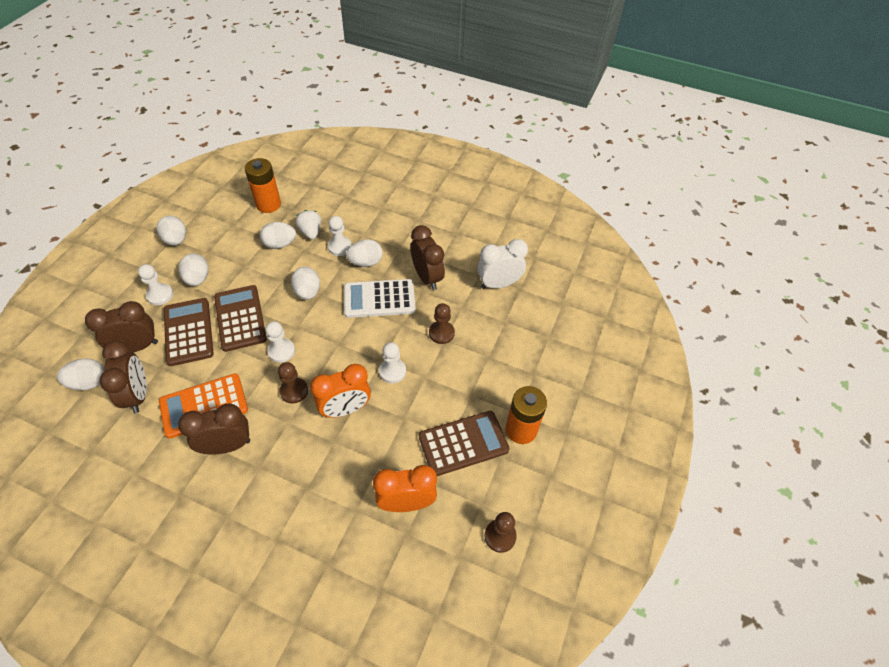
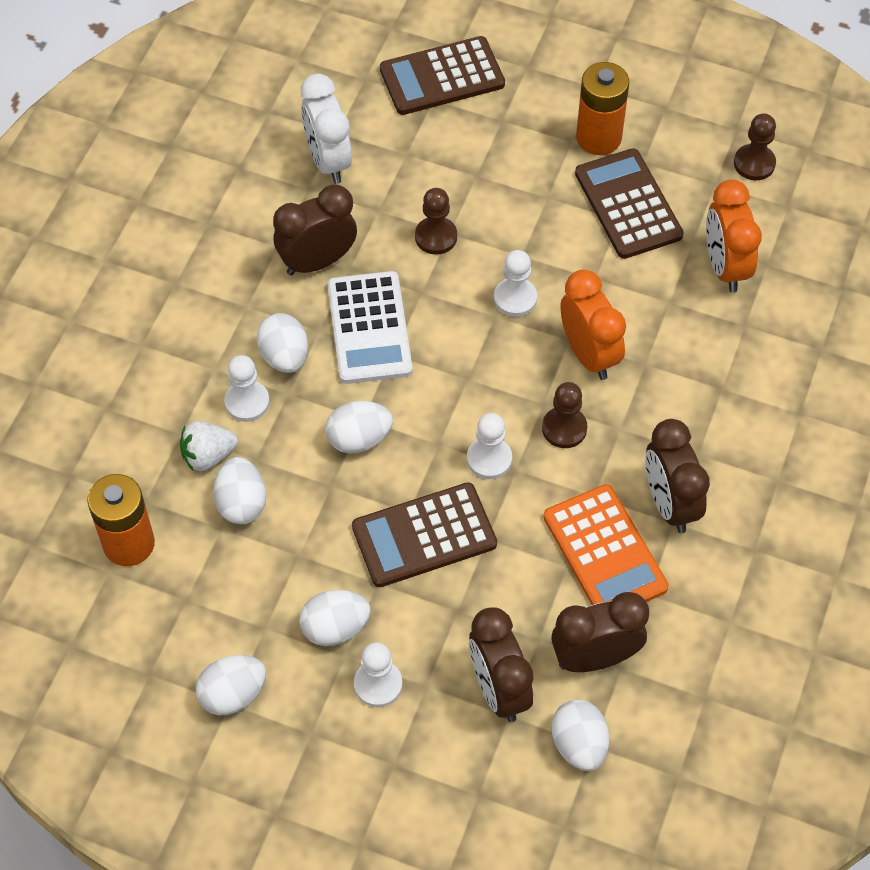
camera: 90 degrees left, 5 degrees up
(188, 332) = (459, 612): brown calculator -> brown calculator (442, 77)

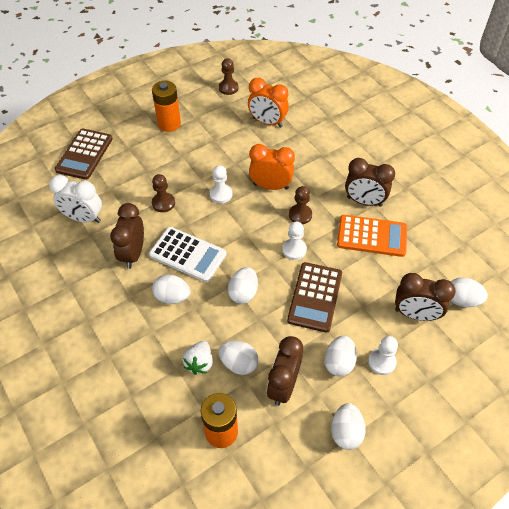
camera: 55 degrees left, 5 degrees down
(247, 402) = (184, 327): white pawn -> none
(595, 657) = (421, 269): brown clock -> brown clock (283, 386)
(628, 204) = (210, 133): brown calculator -> none

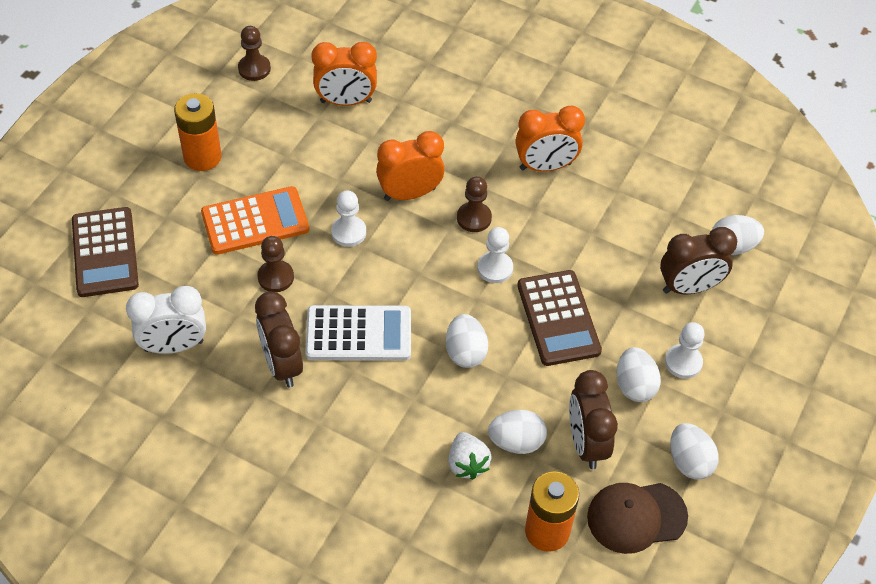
camera: 30 degrees left, 0 degrees up
(172, 297) = (376, 398): white egg -> none
(286, 452) = (636, 517): none -> brown cap
(364, 201) = (545, 166): brown clock -> orange clock
(372, 236) = (582, 209): orange calculator -> orange calculator (255, 221)

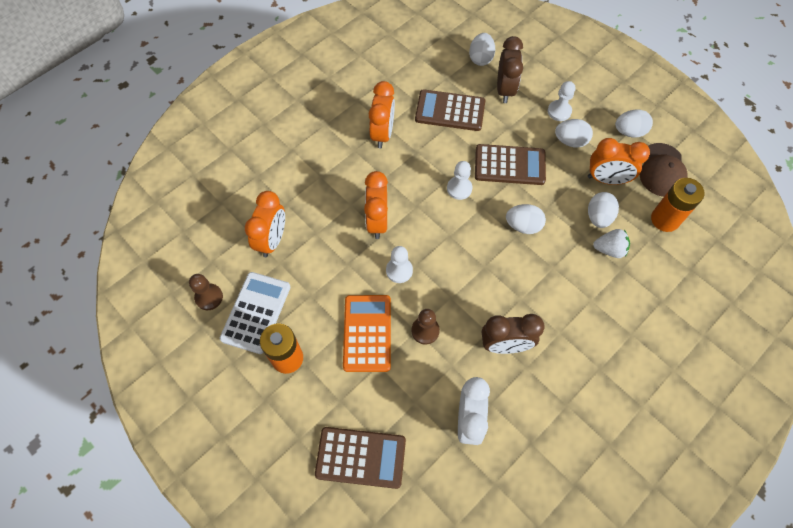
camera: 70 degrees left, 10 degrees up
(358, 334) = (491, 287): white calculator -> white calculator (256, 312)
(474, 218) = (412, 188): brown pawn -> none
(586, 443) = (606, 179): brown clock -> orange clock
(619, 231) = (450, 111): none -> brown calculator

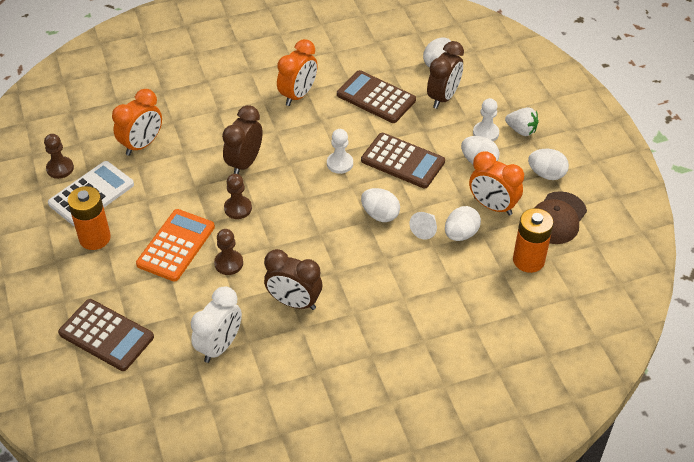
camera: 25 degrees right, 15 degrees down
(377, 221) = (244, 163): orange clock -> brown clock
(399, 270) = (238, 208): white pawn -> brown pawn
(567, 225) = (425, 229): none -> white cone
(609, 249) = (452, 264): white strawberry -> white strawberry (521, 130)

